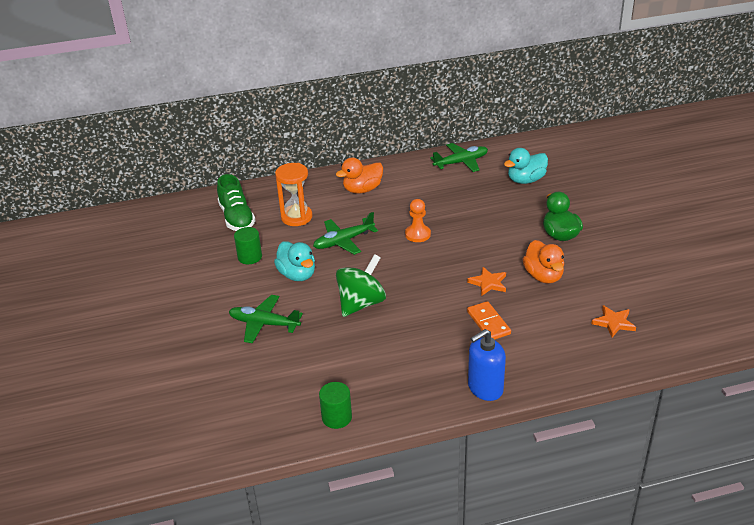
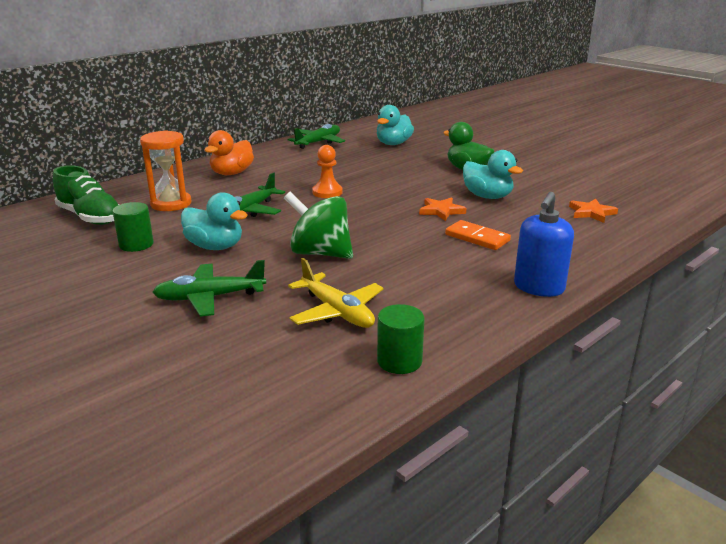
camera: 30 degrees left, 10 degrees down
(331, 363) = (337, 312): none -> yellow plane
(361, 303) = (320, 253): green spinning top -> green spinning top turned 75 degrees counterclockwise
(543, 276) = (487, 196): orange duck -> turquoise duck

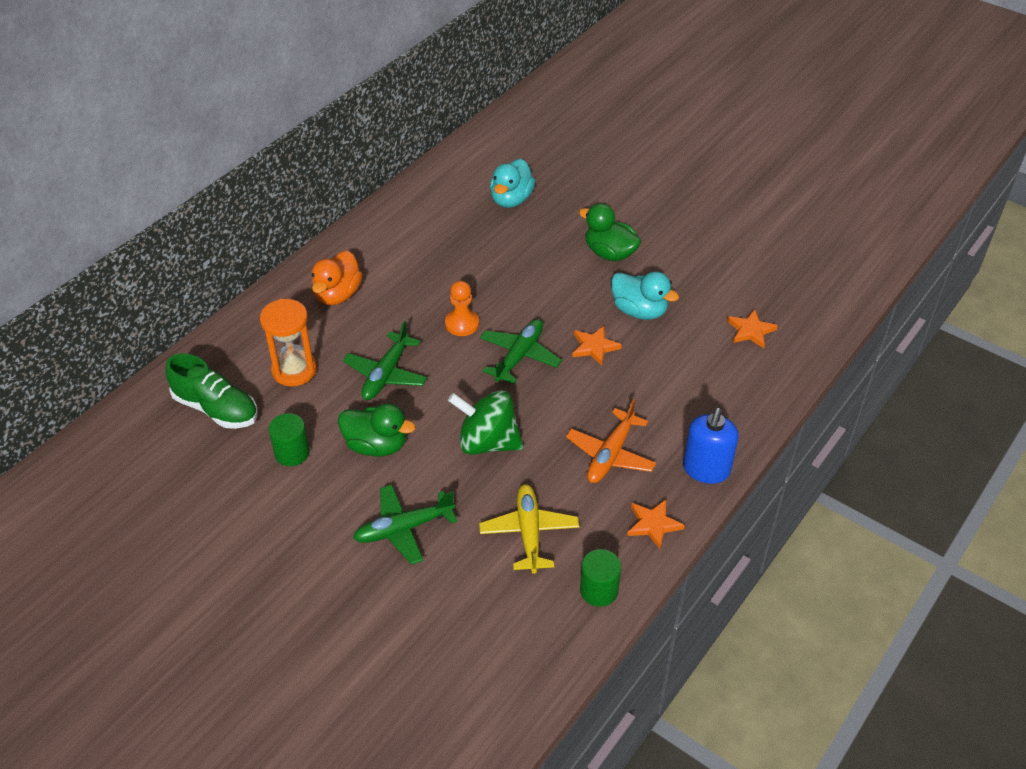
camera: 10 degrees left, 20 degrees up
(215, 247) = (376, 445): turquoise duck -> green duck
(318, 142) = (418, 206): green plane -> green plane (519, 356)
(337, 312) = (529, 532): yellow plane -> yellow plane turned 135 degrees counterclockwise
(439, 270) = (610, 455): none -> orange plane
(474, 319) = (653, 524): none -> orange star
(477, 238) = (639, 394): orange domino -> none

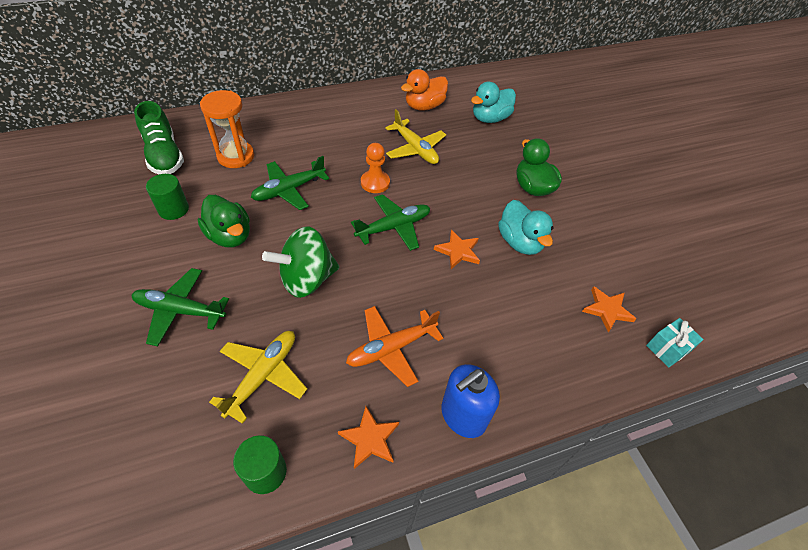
camera: 30 degrees right, 5 degrees up
(338, 295) = (313, 124): orange duck -> orange duck (424, 106)
(468, 269) = (415, 149): none -> yellow plane
(487, 442) = (307, 279): green spinning top -> green spinning top turned 75 degrees counterclockwise
(814, 337) = (667, 349): none -> turquoise gift

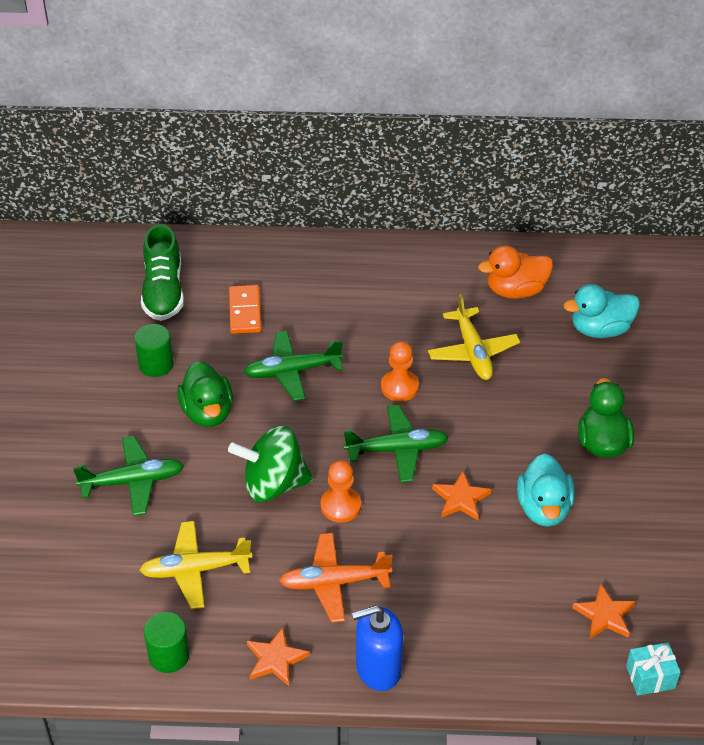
camera: 25 degrees right, 5 degrees down
(180, 310) = (133, 481): green plane -> green plane turned 135 degrees clockwise
(236, 156) = (245, 311): orange hourglass -> orange domino
(263, 375) = (195, 570): yellow plane -> yellow plane turned 150 degrees counterclockwise
(369, 282) = (340, 506): none -> orange pawn

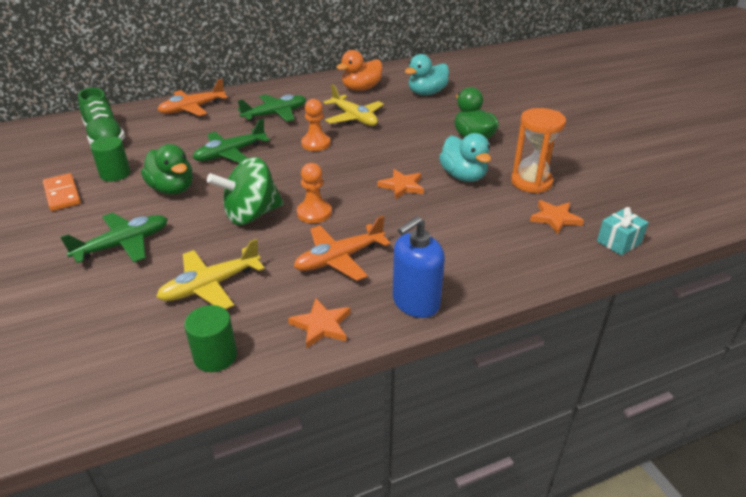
camera: 25 degrees left, 10 degrees down
(245, 311) = (176, 134): orange domino -> orange domino (62, 194)
(281, 265) = (192, 109): none -> orange plane
(397, 449) = (336, 173): green plane -> green plane (275, 114)
(620, 548) = (531, 182): none -> orange hourglass

